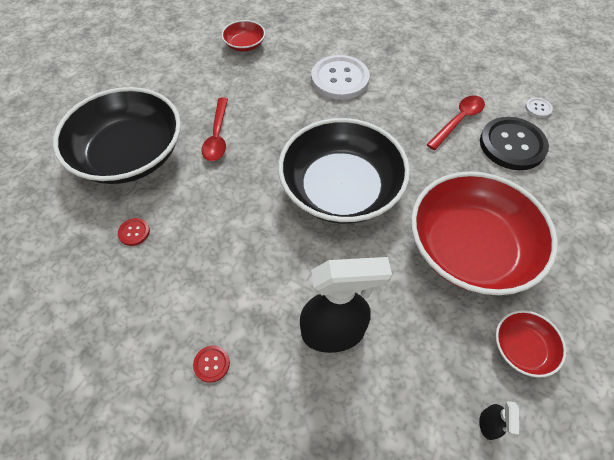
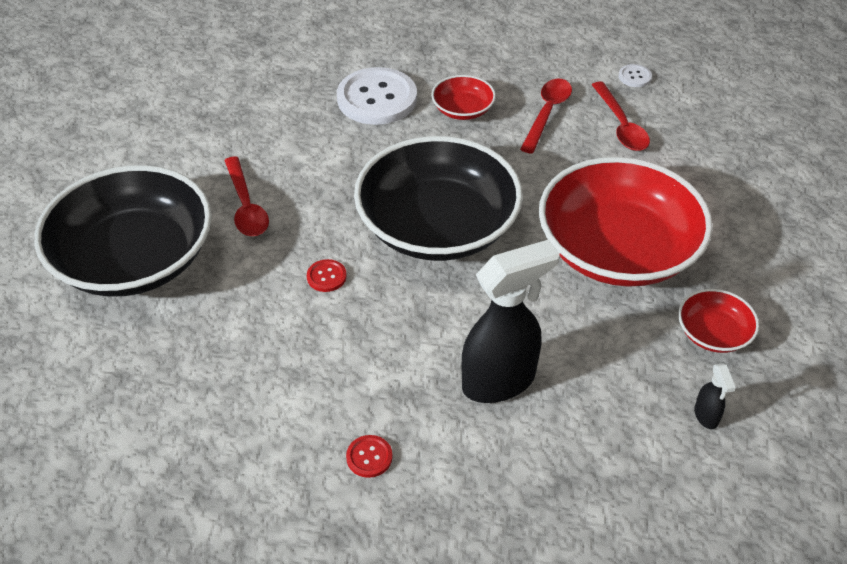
camera: 20 degrees left, 10 degrees down
(134, 232) = (192, 347): red button -> red button (326, 276)
(244, 44) = (226, 84): red bowl -> red bowl (462, 109)
(512, 145) = (621, 125): black button -> red spoon

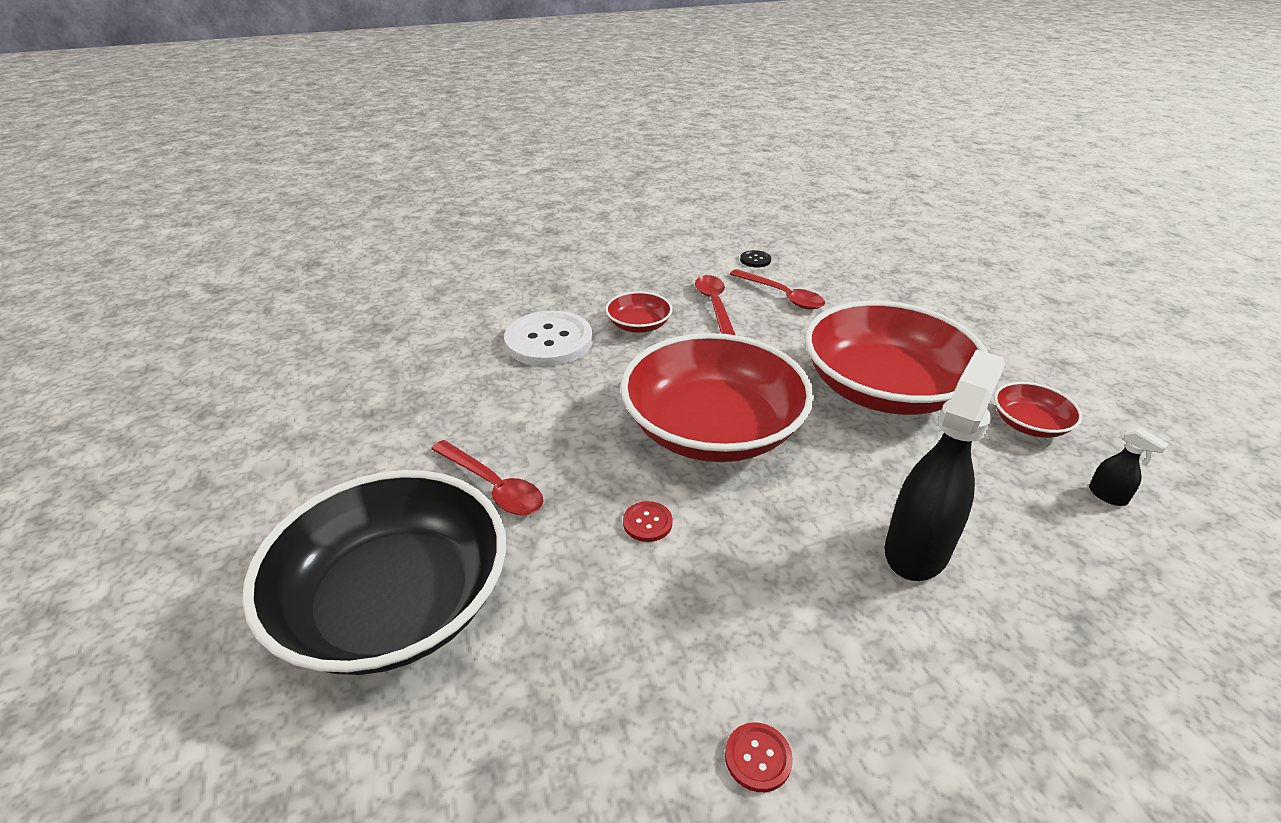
camera: 30 degrees left, 10 degrees down
(369, 457) = (882, 705): red button -> red button (758, 758)
(437, 226) = (712, 429): black bowl -> red bowl
(634, 77) = (755, 260): white button -> black button

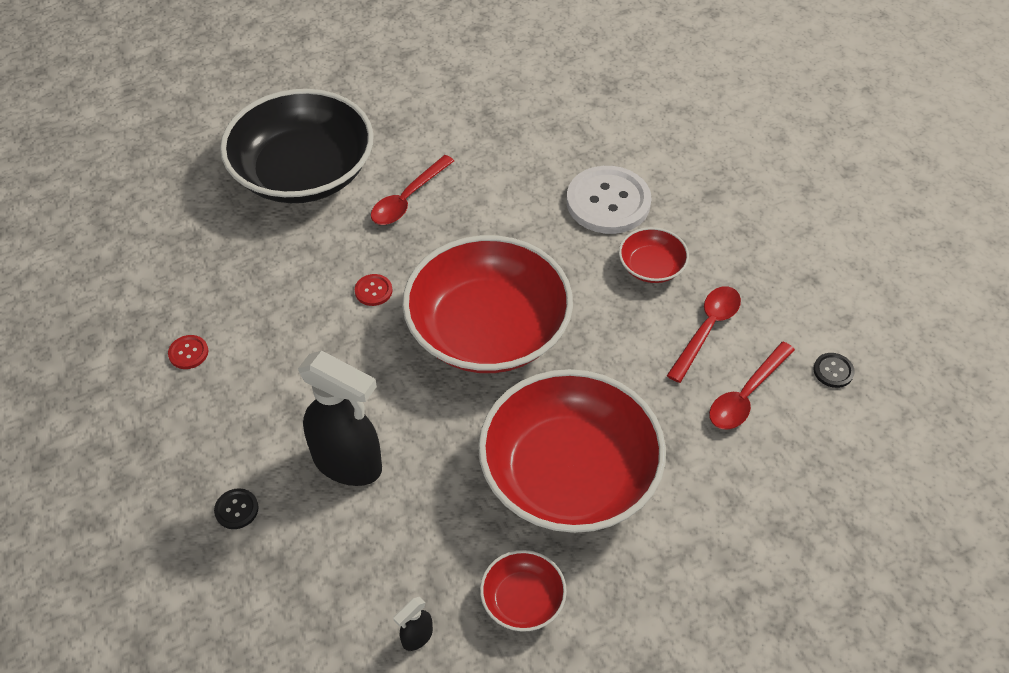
camera: 85 degrees right, 15 degrees up
(714, 305) = (707, 329): red spoon -> red spoon turned 45 degrees counterclockwise
(1024, 670) = (236, 509): none -> black button

